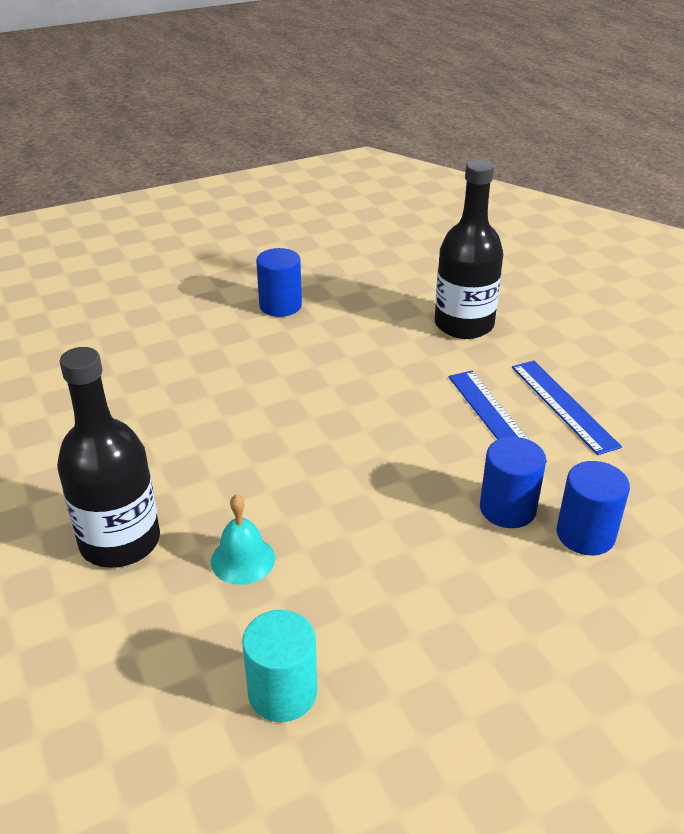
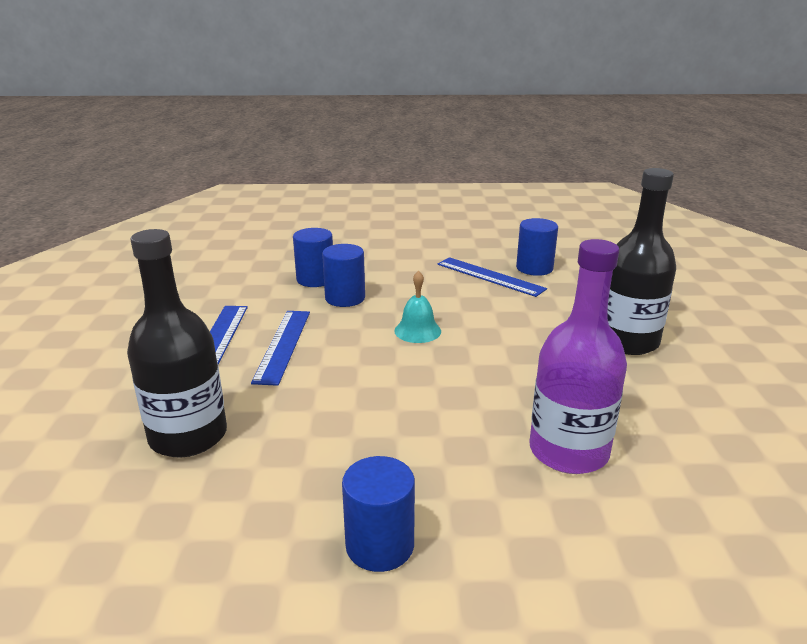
camera: 155 degrees left, 10 degrees down
(175, 389) = (568, 451): none -> purple bottle
(243, 559) = (538, 314): turquoise bell -> turquoise bell (417, 331)
(282, 692) = (534, 268): turquoise cylinder -> blue cylinder
(346, 635) = (490, 276): none -> blue ruler

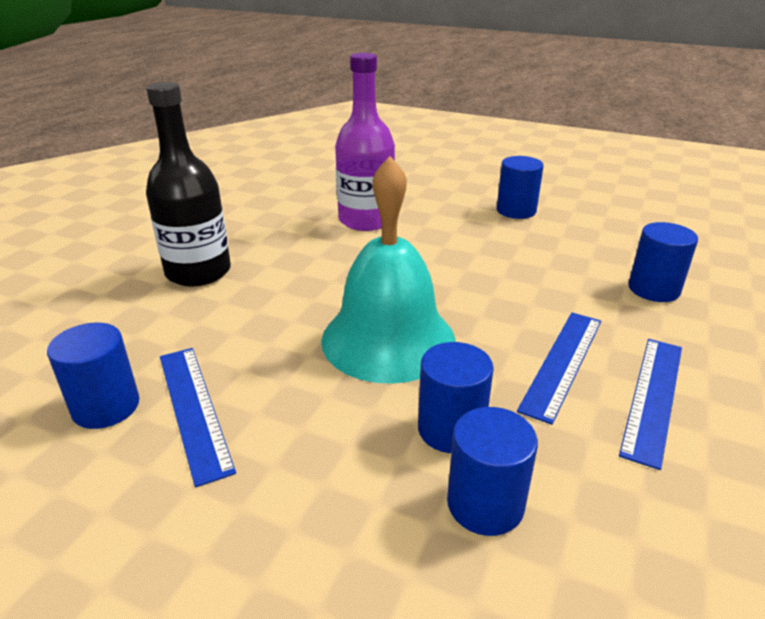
camera: 155 degrees left, 5 degrees up
(188, 436) = (653, 289): black bottle -> blue cylinder
(417, 331) = (388, 339): turquoise bell -> turquoise bell, size x2.25

